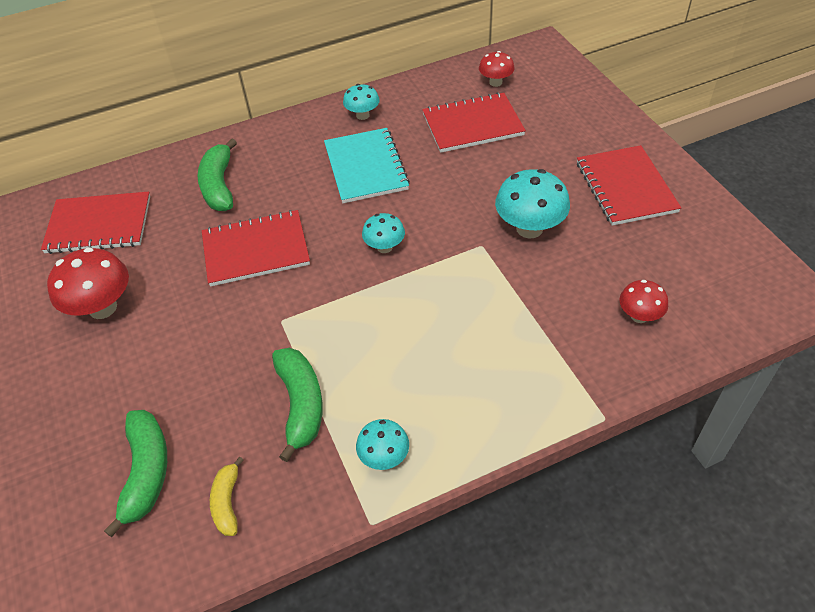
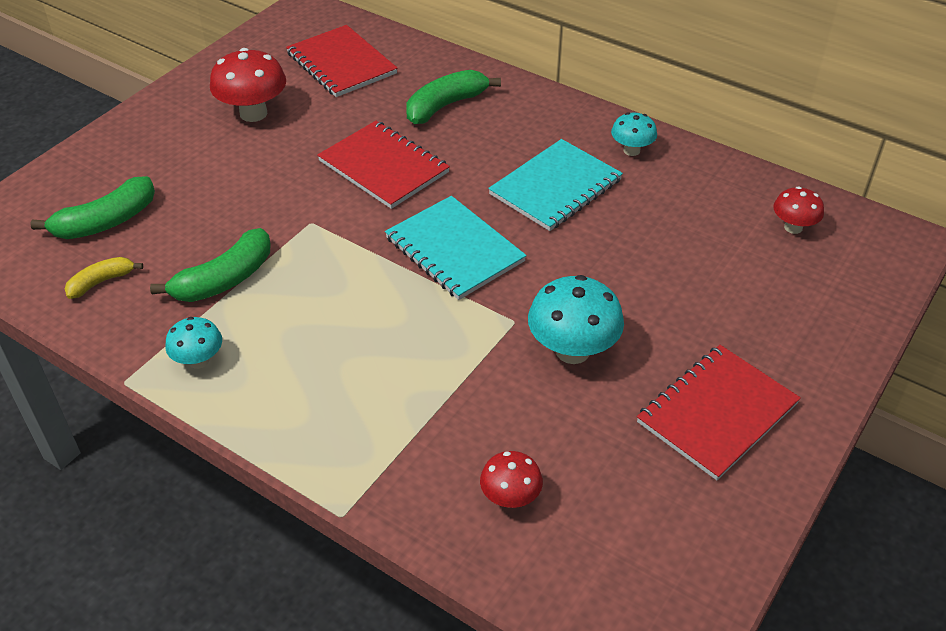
camera: 55 degrees right, 5 degrees down
(384, 247) = (454, 250): turquoise mushroom -> turquoise notebook
(472, 125) = (699, 238): red notebook -> none

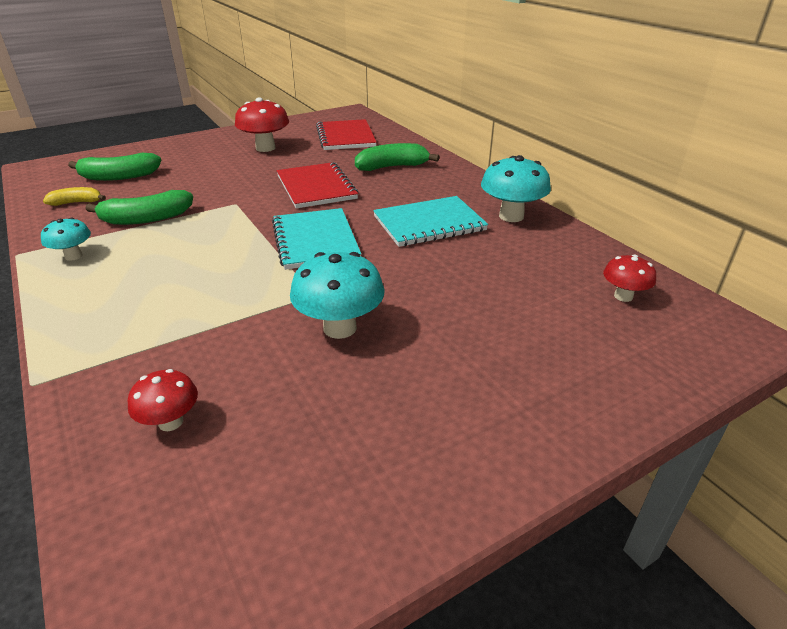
camera: 25 degrees right, 10 degrees down
(631, 150) = (511, 216): turquoise mushroom -> turquoise mushroom, size x1.70
(717, 413) = (429, 420): red notebook -> none

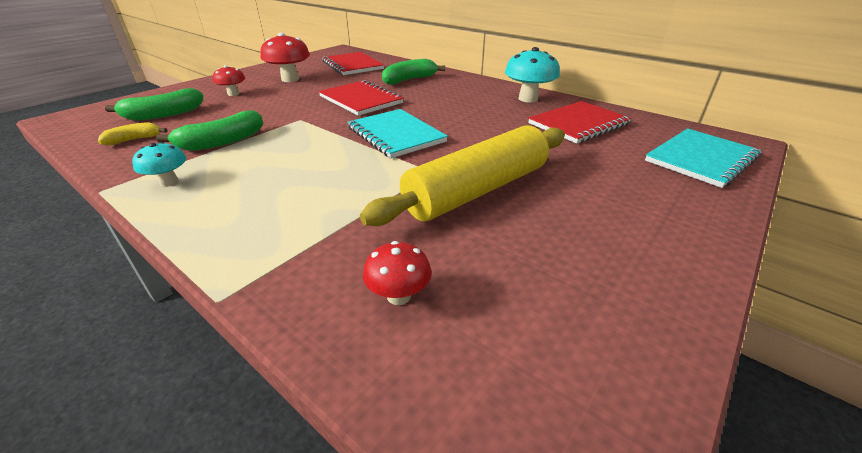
camera: 20 degrees left, 0 degrees up
(340, 328) = (477, 190): turquoise mushroom -> yellow rolling pin
(429, 223) = (474, 111): turquoise notebook -> turquoise notebook (701, 159)
(540, 264) = (578, 124): none -> red notebook
(623, 296) = (651, 134): red mushroom -> red mushroom (233, 94)

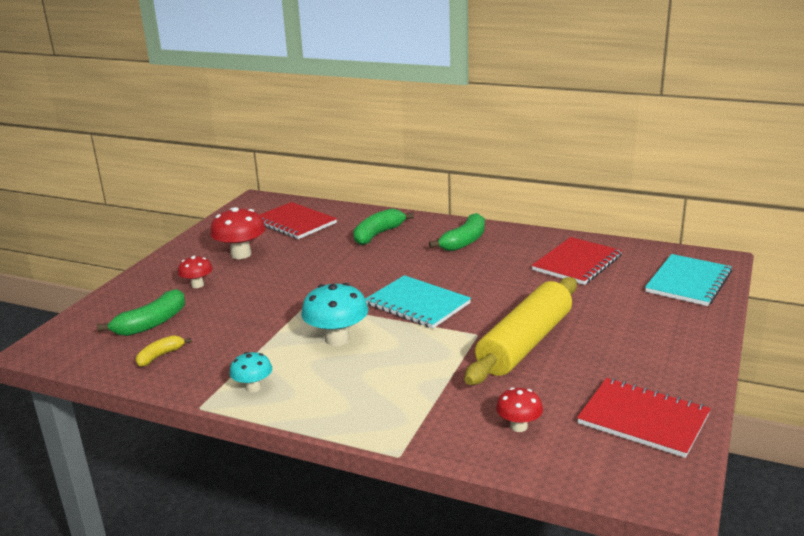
camera: 15 degrees left, 10 degrees down
(222, 142) = (255, 342): green banana -> green banana (464, 241)
(361, 100) = (348, 269): red notebook -> red notebook (643, 419)
(528, 99) = (516, 240): turquoise mushroom -> turquoise mushroom (337, 339)

